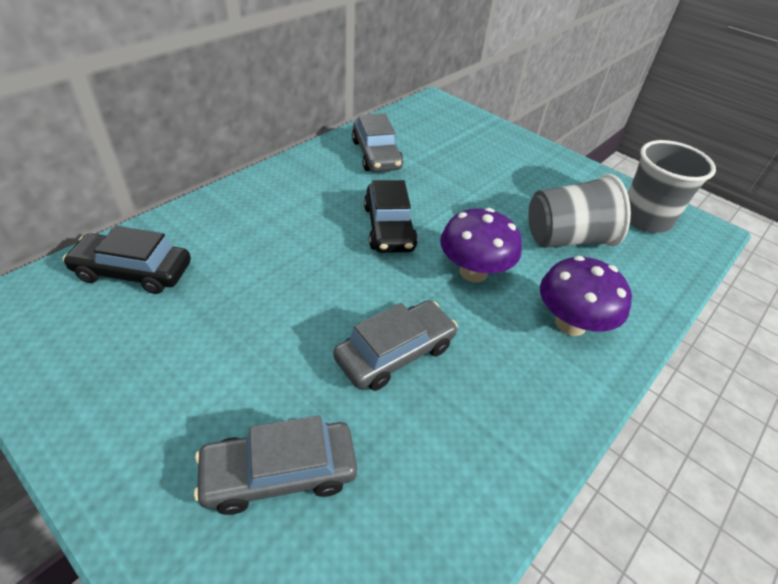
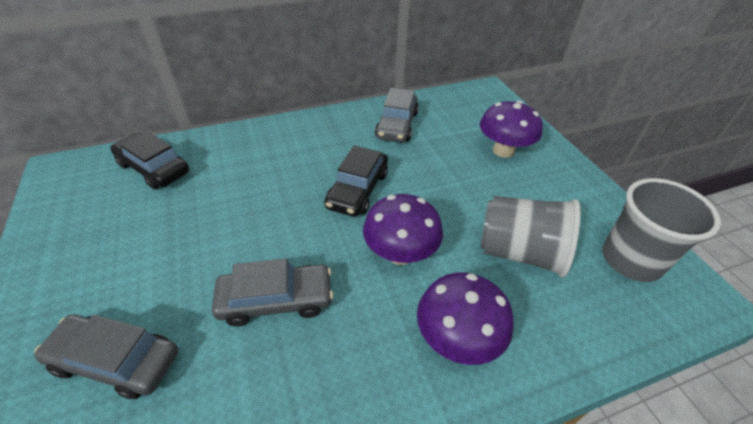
camera: 30 degrees right, 0 degrees up
(491, 155) = (503, 150): none -> purple mushroom

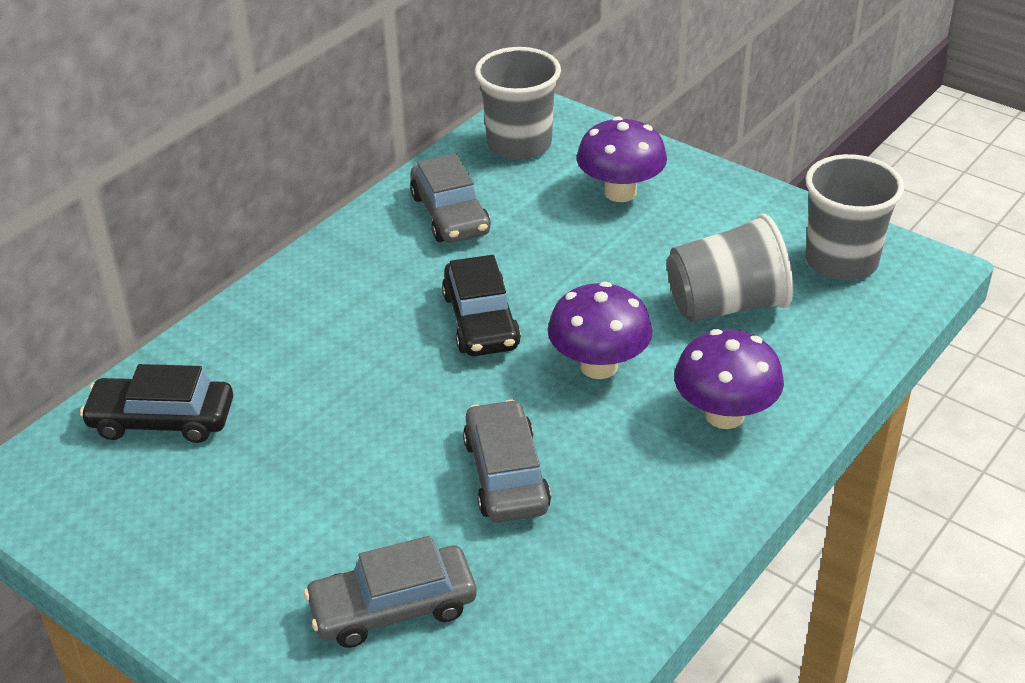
camera: 30 degrees left, 5 degrees down
(276, 300) = (506, 474): grey car -> grey car turned 60 degrees counterclockwise
(466, 104) = (519, 144): none -> grey cup

